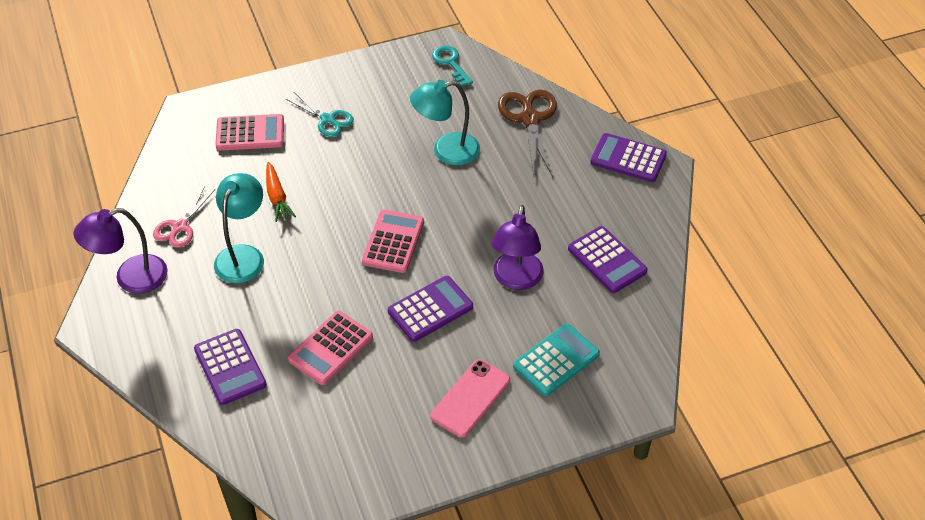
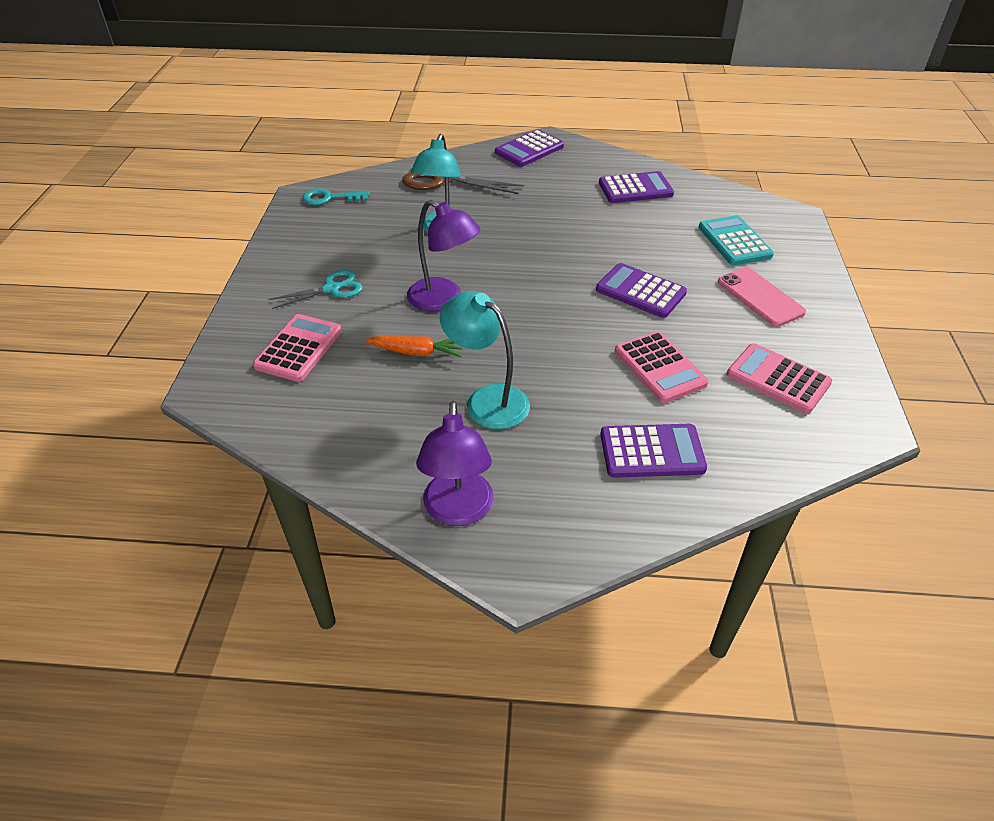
camera: 65 degrees left, 5 degrees down
(180, 226) = (402, 443): pink scissors -> none
(393, 242) = (539, 291): pink calculator -> pink calculator (778, 379)
(430, 309) = (640, 291): purple calculator -> purple calculator turned 45 degrees counterclockwise
(516, 280) = (631, 236): purple lamp -> purple lamp (443, 299)

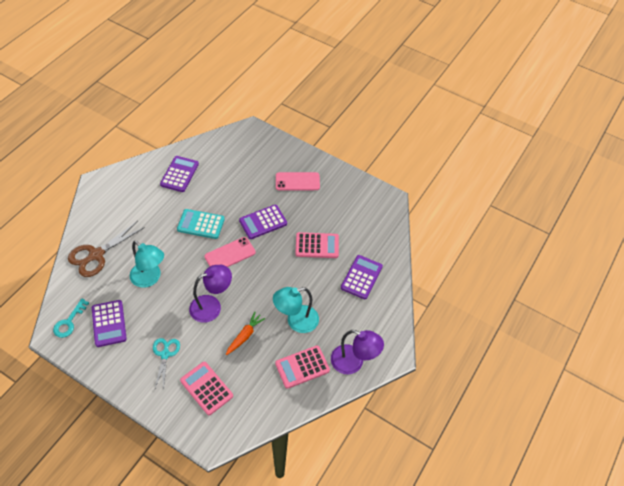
camera: 65 degrees left, 10 degrees up
(529, 149) = (100, 198): purple calculator -> purple calculator (109, 323)
(548, 282) = (230, 254): none -> pink phone
(734, 241) = (253, 164): turquoise calculator -> turquoise calculator (201, 224)
(778, 379) = (349, 210): pink calculator -> pink calculator (302, 367)

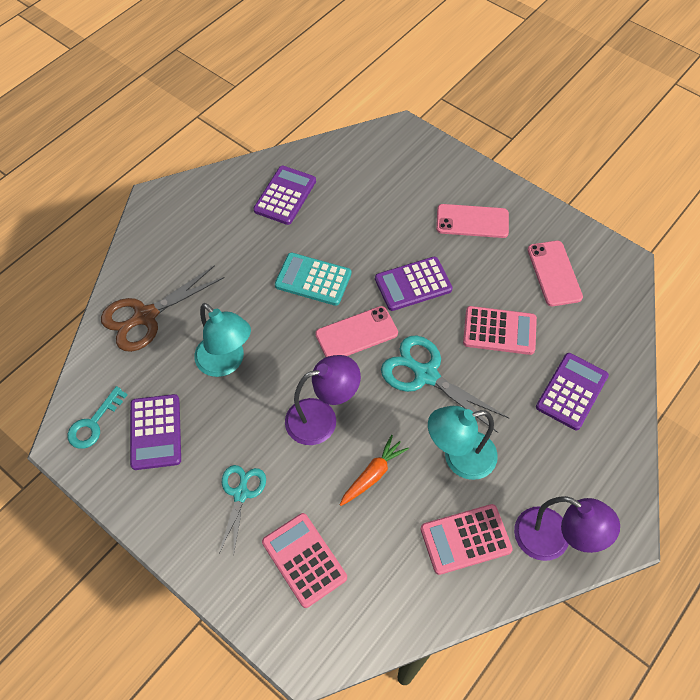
camera: 10 degrees right, 5 degrees up
(274, 275) = (426, 375): none -> turquoise scissors
(348, 209) = (554, 273): none -> pink phone

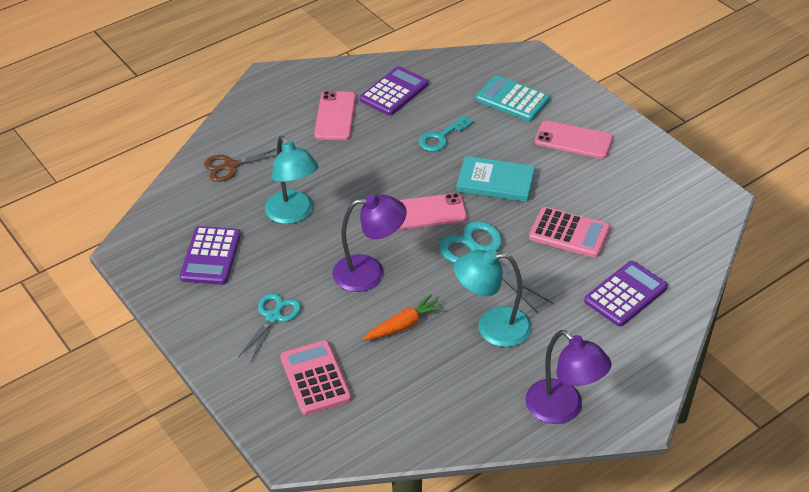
camera: 15 degrees right, 15 degrees down
(94, 423) = (157, 240): turquoise key -> turquoise key (441, 137)
(146, 316) = (230, 166): brown scissors -> brown scissors, size x0.64
(313, 280) = (398, 163): turquoise calculator -> turquoise calculator (512, 99)
(413, 284) = (495, 182): purple calculator -> turquoise book
(465, 539) = (476, 392): pink calculator -> none
(554, 273) = (642, 195): pink phone -> pink phone (335, 116)

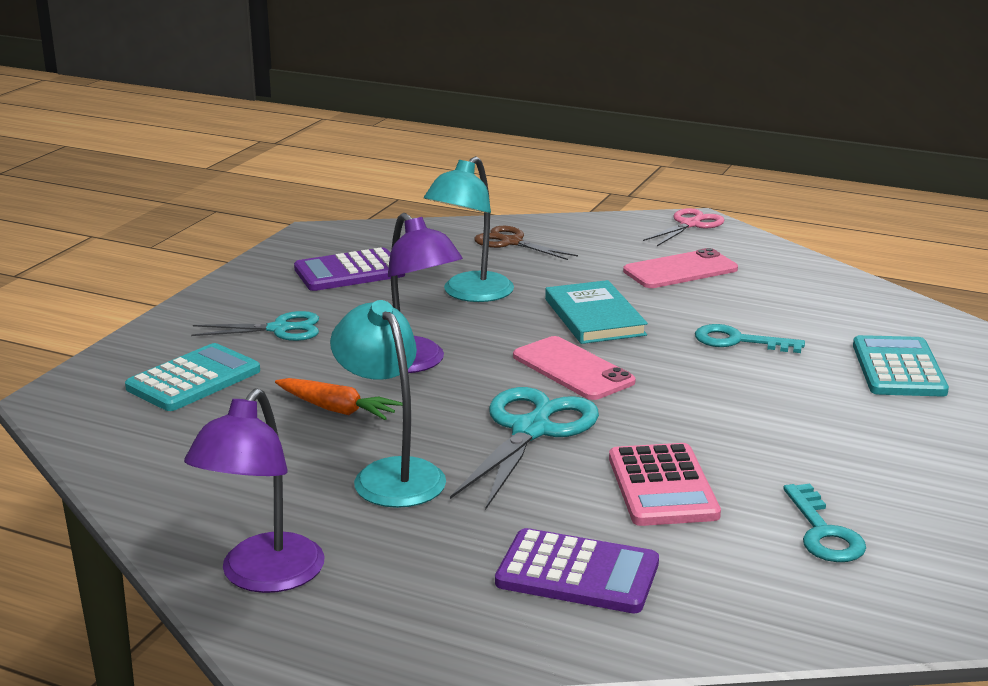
camera: 60 degrees right, 20 degrees down
(274, 82) = (690, 225): none -> pink scissors
(315, 378) = (193, 379): pink calculator -> turquoise calculator
(394, 92) = (782, 290): purple calculator -> none
(495, 182) = (700, 401): turquoise book -> turquoise book (594, 317)
(573, 140) = (883, 437): pink phone -> none
(639, 200) = (823, 532): none -> turquoise key

